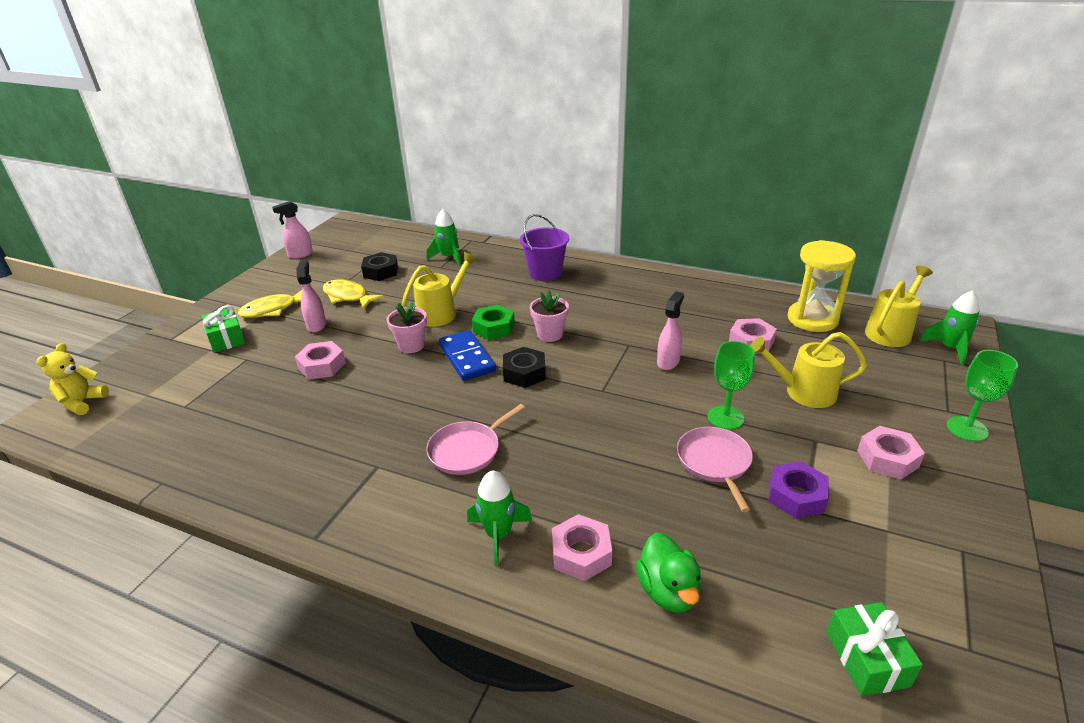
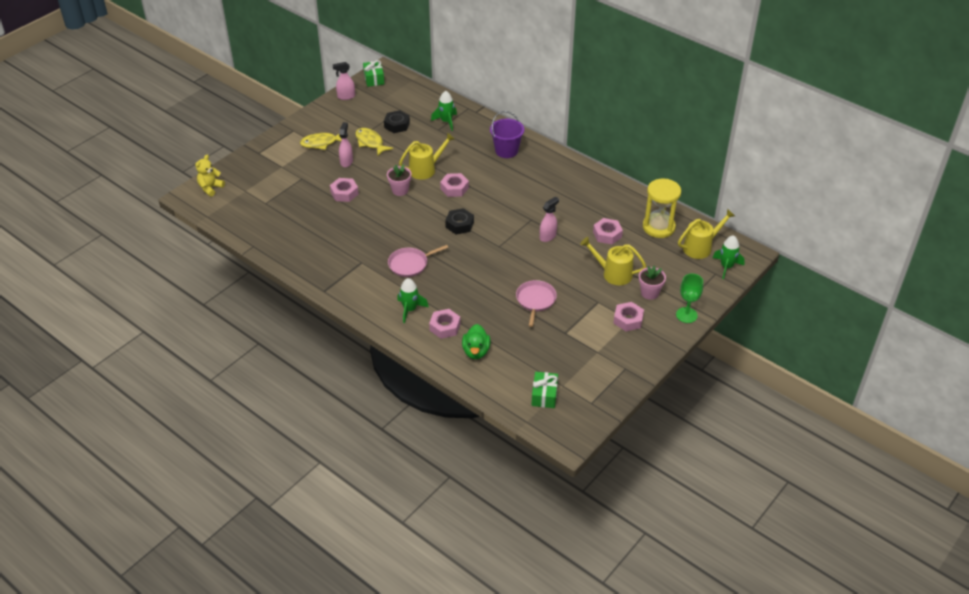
camera: 15 degrees right, 10 degrees up
(226, 339) = (291, 160): green gift -> green gift (374, 79)
(466, 358) = (430, 207): blue domino -> none
(494, 328) = (454, 188): green nut -> pink nut
(550, 334) = (486, 201): pink flower pot -> pink flower pot (649, 293)
(725, 417) = (558, 278): green goblet -> none
(796, 496) = (565, 326): purple nut -> none

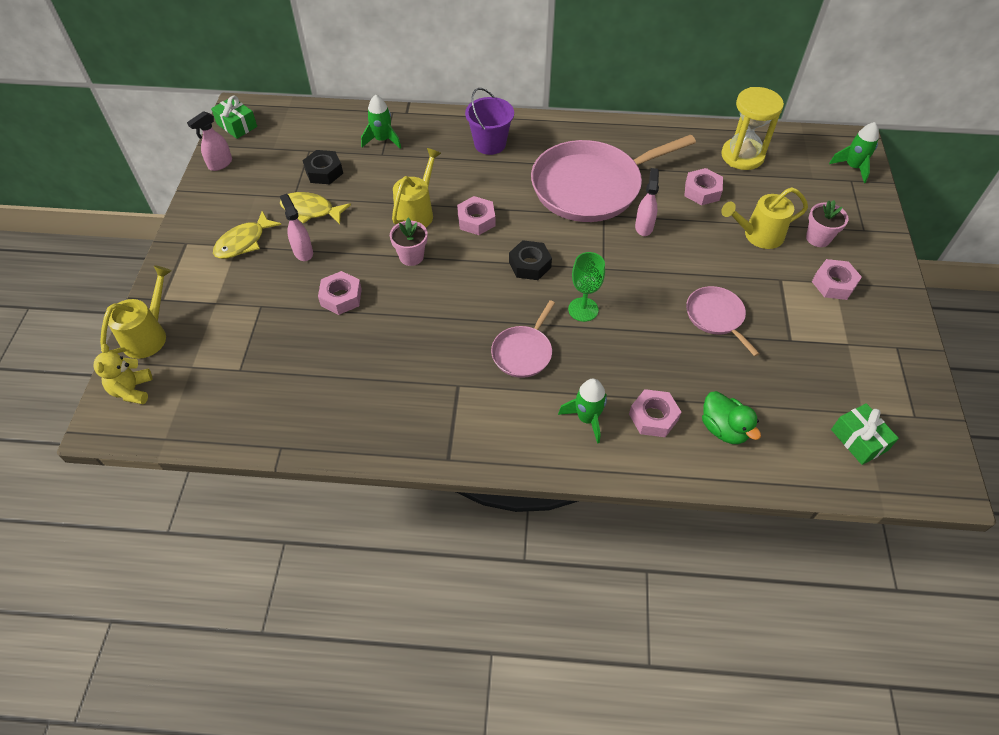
camera: 35 degrees left, 10 degrees up
(541, 201) = (591, 186): none -> pink pan
(686, 315) = (880, 244): green goblet -> green goblet (583, 309)
(701, 247) = (805, 158): yellow watering can -> yellow watering can (149, 335)

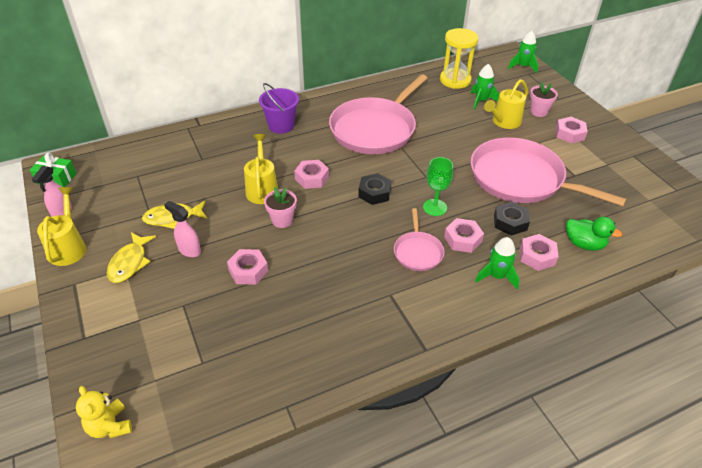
camera: 30 degrees left, 10 degrees down
(149, 335) = (92, 372): yellow watering can -> yellow watering can (68, 247)
(324, 172) = (162, 187): black nut -> black nut (510, 222)
(382, 140) = (194, 149): green rocket -> green rocket (481, 101)
(644, 227) = (430, 141): pink spray bottle -> none
(702, 191) = (448, 108): pink nut -> pink nut (463, 239)
(716, 317) = (521, 179): pink pan -> pink pan, size x2.11
(859, 440) = (661, 216): green gift -> none

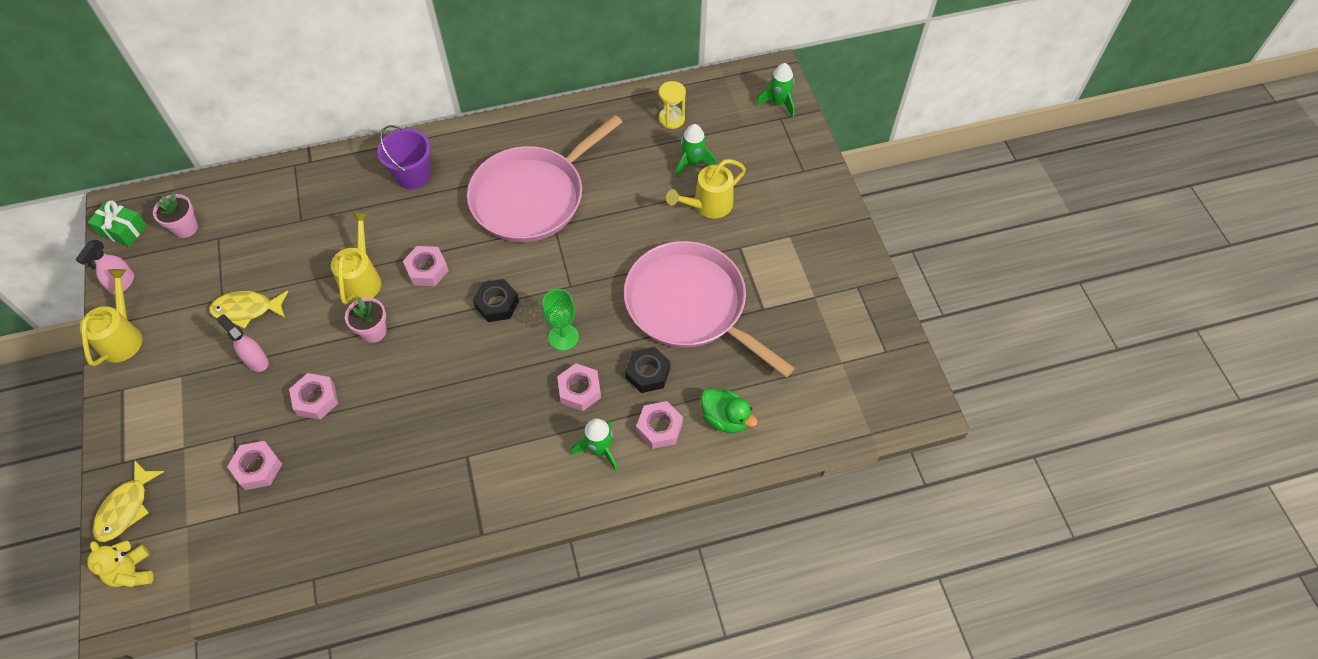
camera: 10 degrees right, 15 degrees up
(129, 263) = (186, 369): yellow fish -> yellow fish (126, 508)
(418, 252) = (519, 401): pink pan -> none
(455, 80) = (671, 119): yellow hourglass -> yellow hourglass, size x0.60
(538, 112) = (763, 192): pink flower pot -> pink flower pot (185, 228)
(569, 134) = (788, 237): pink nut -> pink nut (257, 468)

